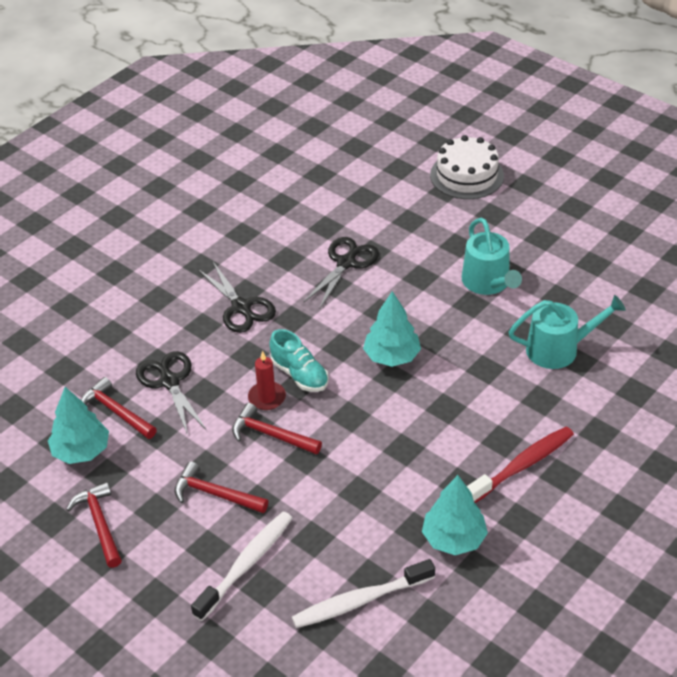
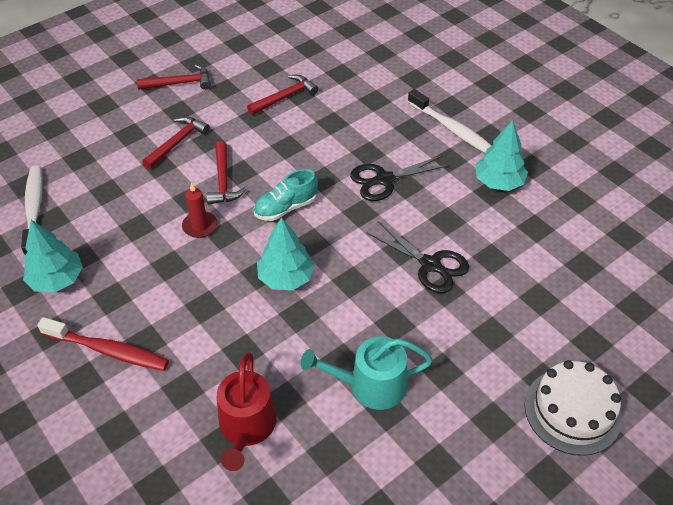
camera: 100 degrees right, 5 degrees up
(81, 451) = (252, 78): turquoise tree -> turquoise tree (498, 182)
(169, 381) = (307, 127): black scissors -> none
(246, 564) = (103, 152): white toothbrush -> white toothbrush (452, 129)
(267, 398) = (266, 183): red candle -> red candle (200, 226)
(271, 435) = (223, 181): red hammer -> red hammer turned 135 degrees clockwise
(522, 465) = (108, 350): red toothbrush -> red toothbrush turned 45 degrees counterclockwise
(558, 349) = (246, 427): turquoise watering can -> red watering can

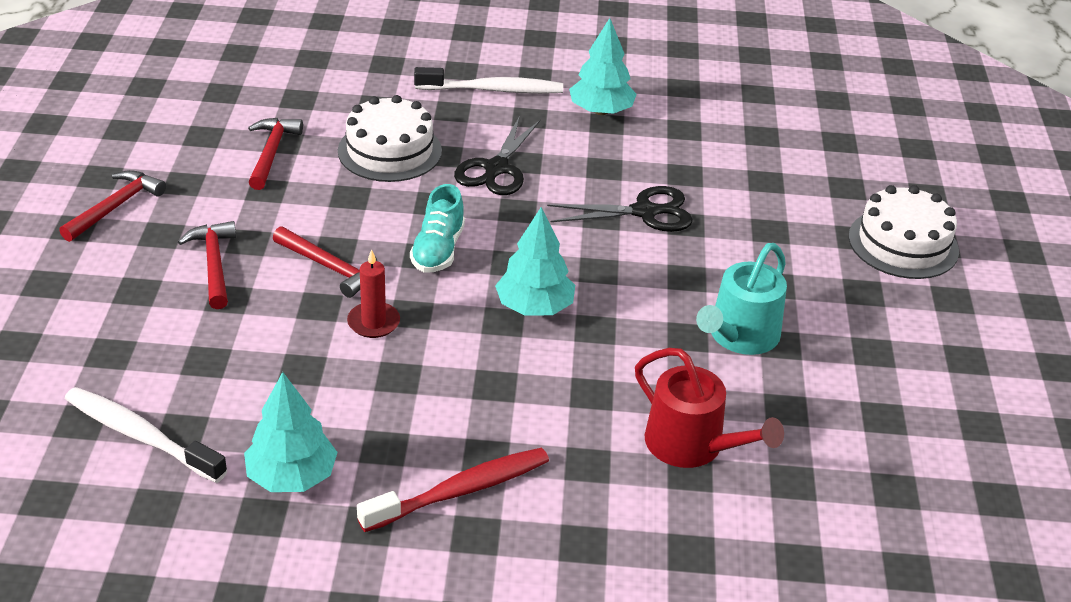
camera: 50 degrees left, 10 degrees down
(343, 132) = (389, 151): none -> white cake

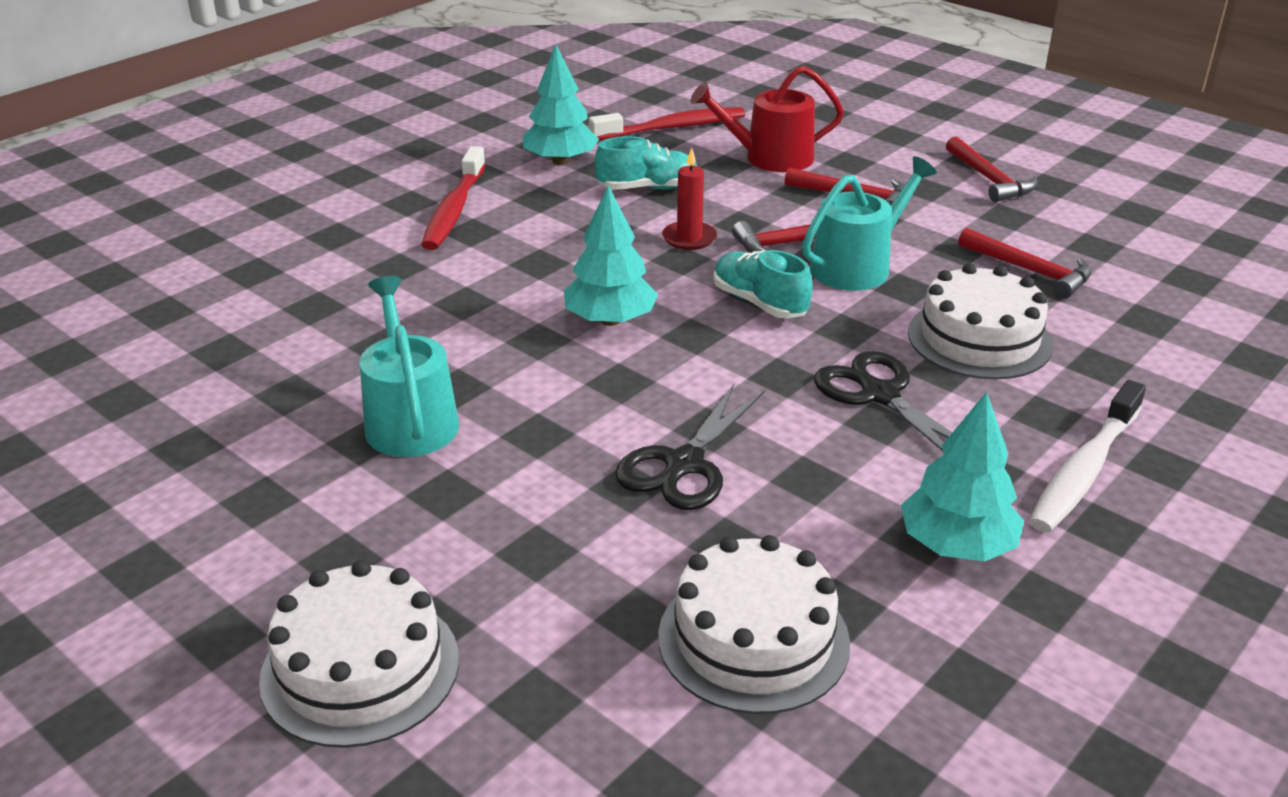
camera: 130 degrees right, 5 degrees down
(140, 436) = (672, 128): white toothbrush -> red toothbrush
(300, 388) = (647, 188): none -> turquoise shoe
(338, 225) = (857, 266): none -> turquoise watering can
(692, 445) = (336, 321): red watering can -> red watering can (770, 158)
(735, 145) = (753, 639): none -> white cake

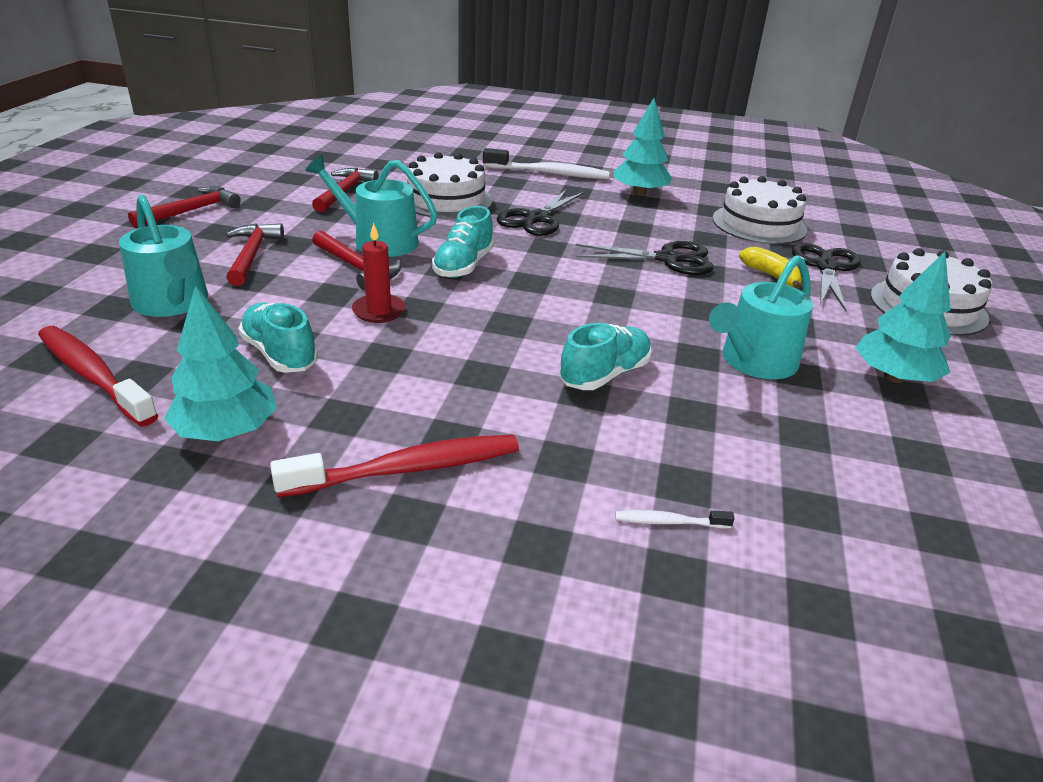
camera: 120 degrees left, 0 degrees up
(291, 286) = (669, 522): none -> white toothbrush
(479, 320) = (604, 375): none -> turquoise shoe
(552, 626) = (826, 267): none -> black scissors
(570, 543) = (771, 276): none -> yellow banana
(610, 320) = (543, 316): turquoise tree -> turquoise tree (893, 377)
(770, 158) = (173, 303): red watering can -> turquoise watering can

